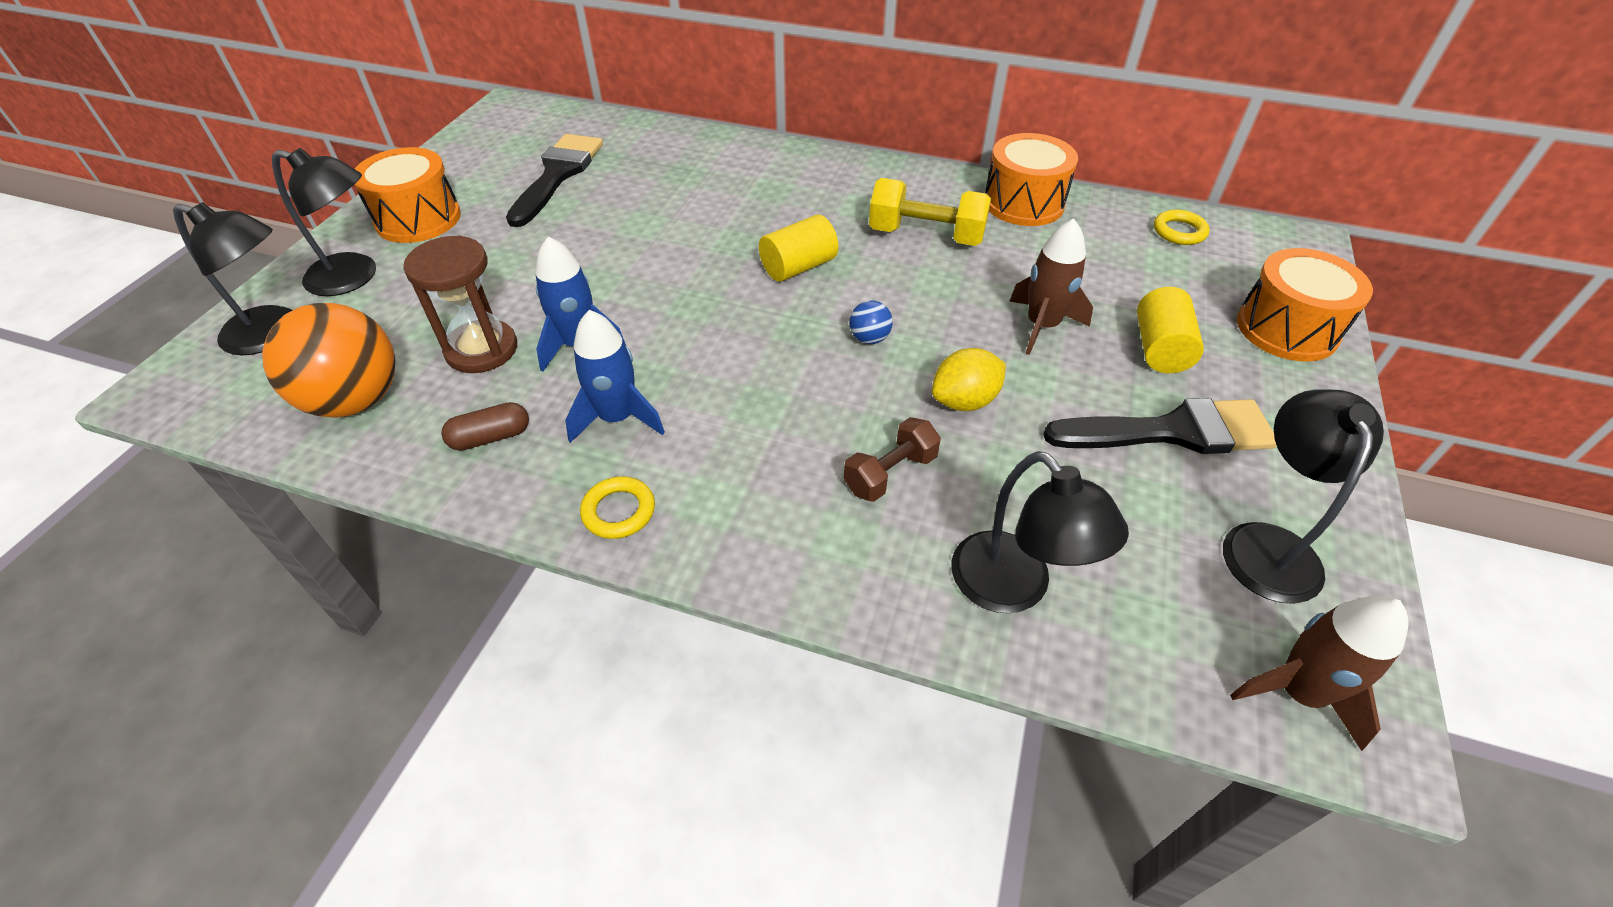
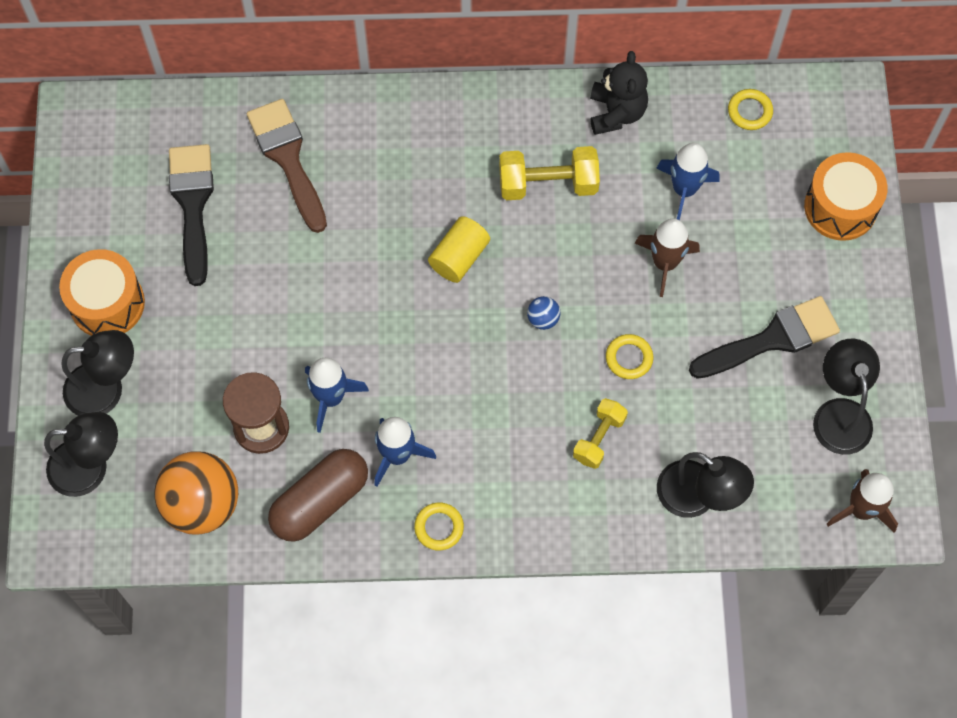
camera: 20 degrees left, 20 degrees up
(490, 437) = (320, 501): brown capsule -> brown capsule, size x1.94
(669, 166) = (287, 158): none -> brown brush
(890, 473) = (599, 438): brown dumbbell -> yellow dumbbell
(964, 401) = (629, 358): yellow lemon -> yellow ring
(1023, 203) = (616, 112): orange drum -> black teddy bear
(1085, 272) = (684, 189): none -> blue rocket
(1160, 349) = (753, 259): yellow cylinder -> none

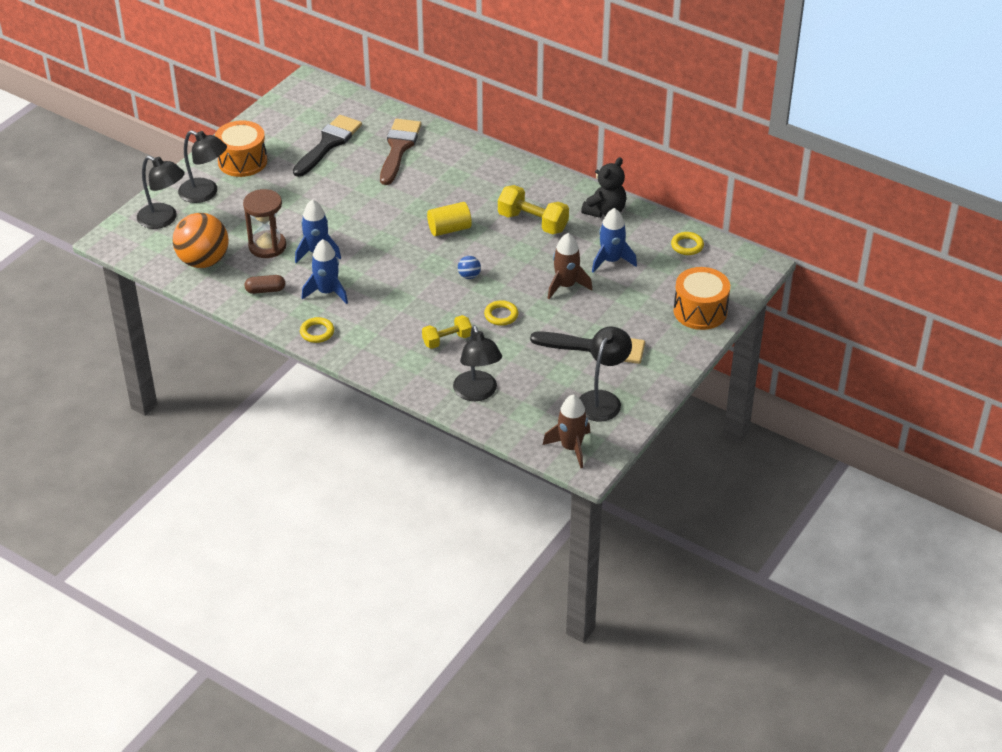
camera: 35 degrees right, 25 degrees down
(320, 501) = (265, 290): brown capsule -> brown capsule, size x0.52

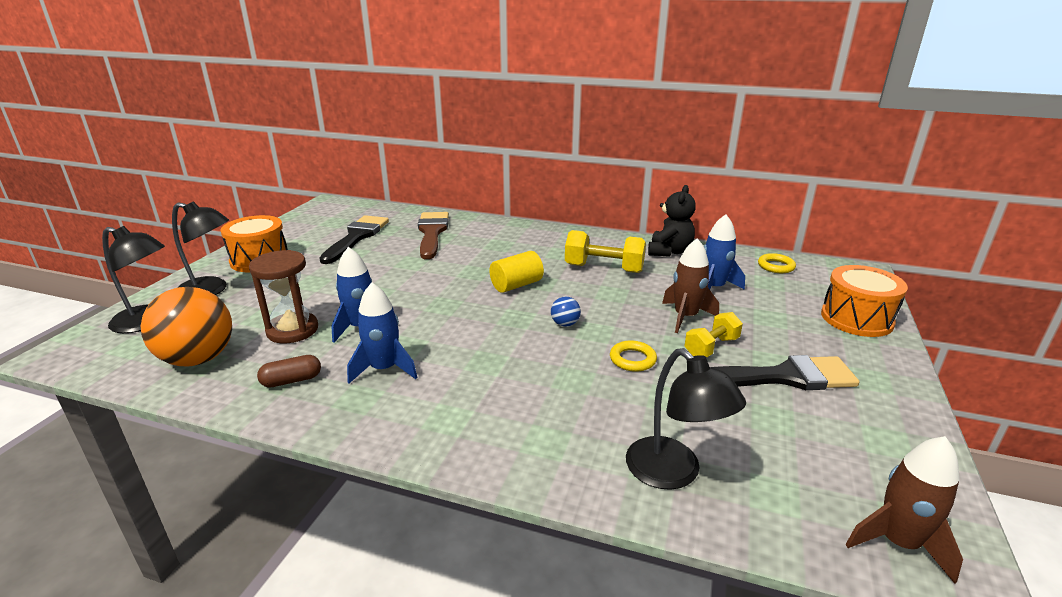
camera: 15 degrees left, 15 degrees down
(317, 332) = (380, 425): yellow ring -> none
(447, 340) = (580, 402): yellow dumbbell -> yellow dumbbell (711, 347)
(602, 399) = (861, 445): black lamp -> none

